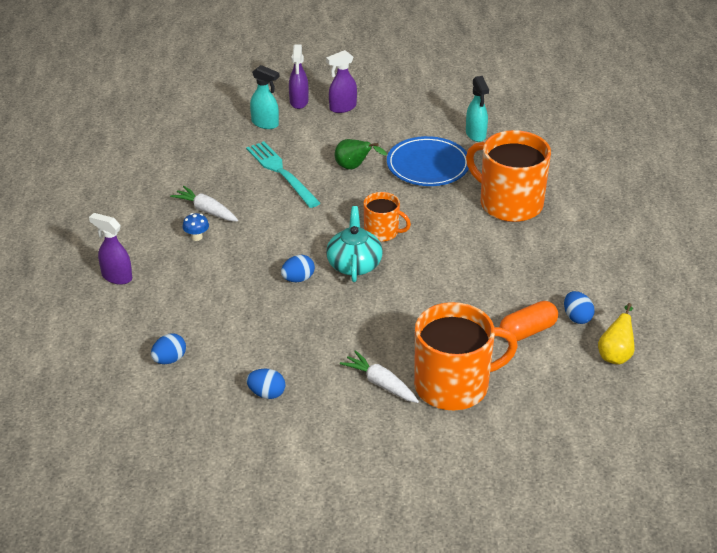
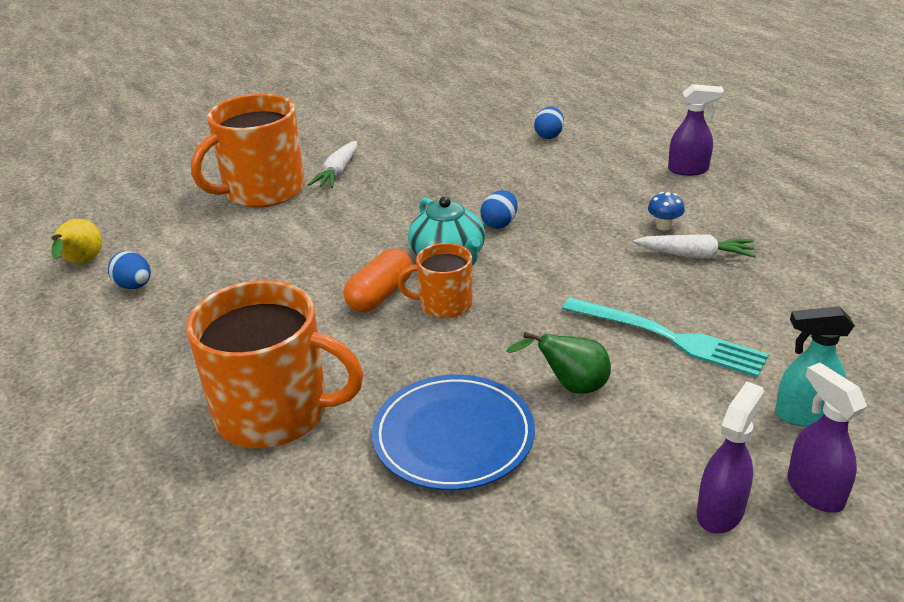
camera: 155 degrees right, 5 degrees down
(267, 393) = (437, 140): blue egg -> none
(380, 383) = (337, 173): white carrot -> white carrot turned 90 degrees clockwise
(476, 134) = (405, 549): turquoise spray bottle -> none
(527, 331) = (195, 255): orange capsule -> orange capsule (380, 295)

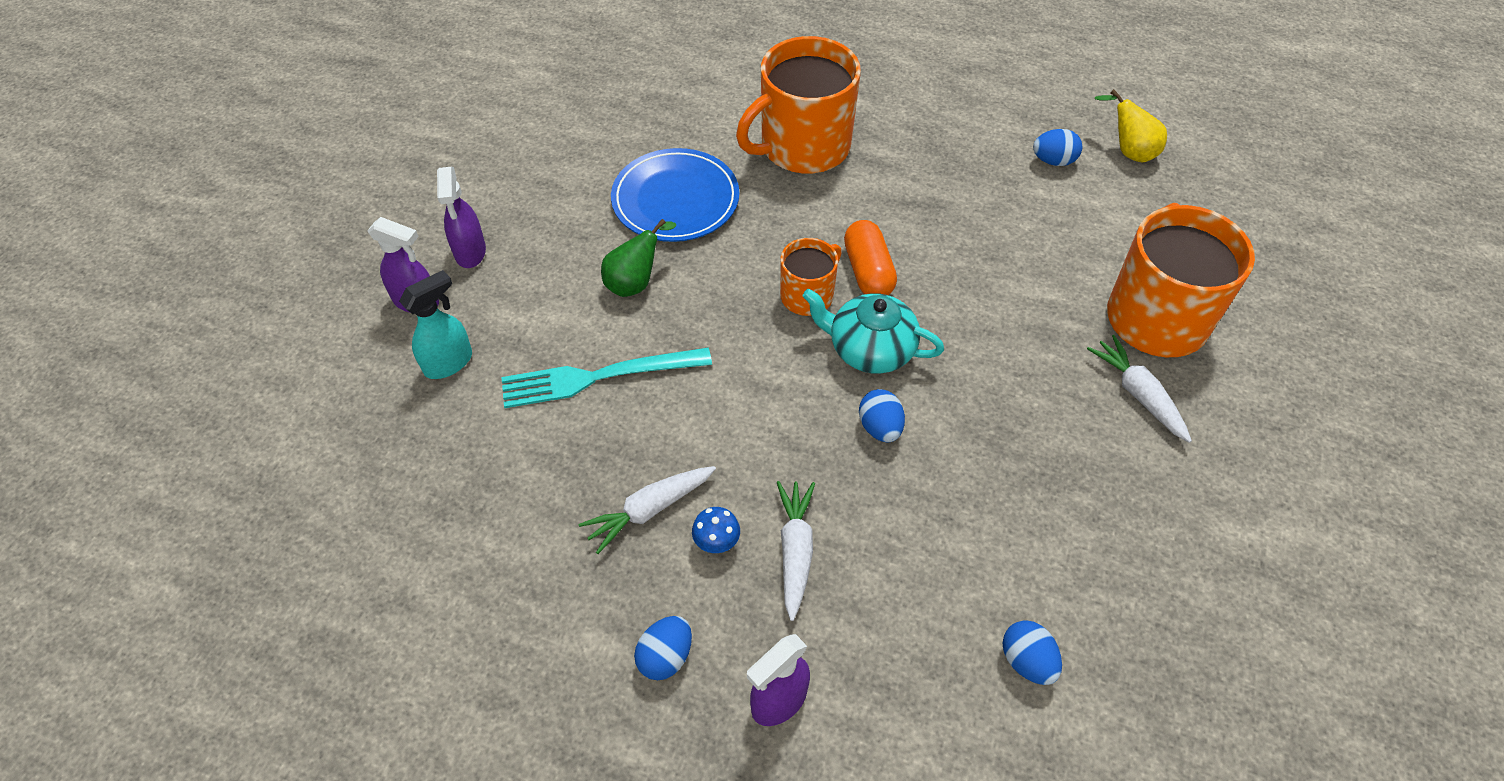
camera: 135 degrees right, 20 degrees up
(619, 205) = (795, 550): none -> white carrot
(739, 203) = (665, 656): none -> blue egg

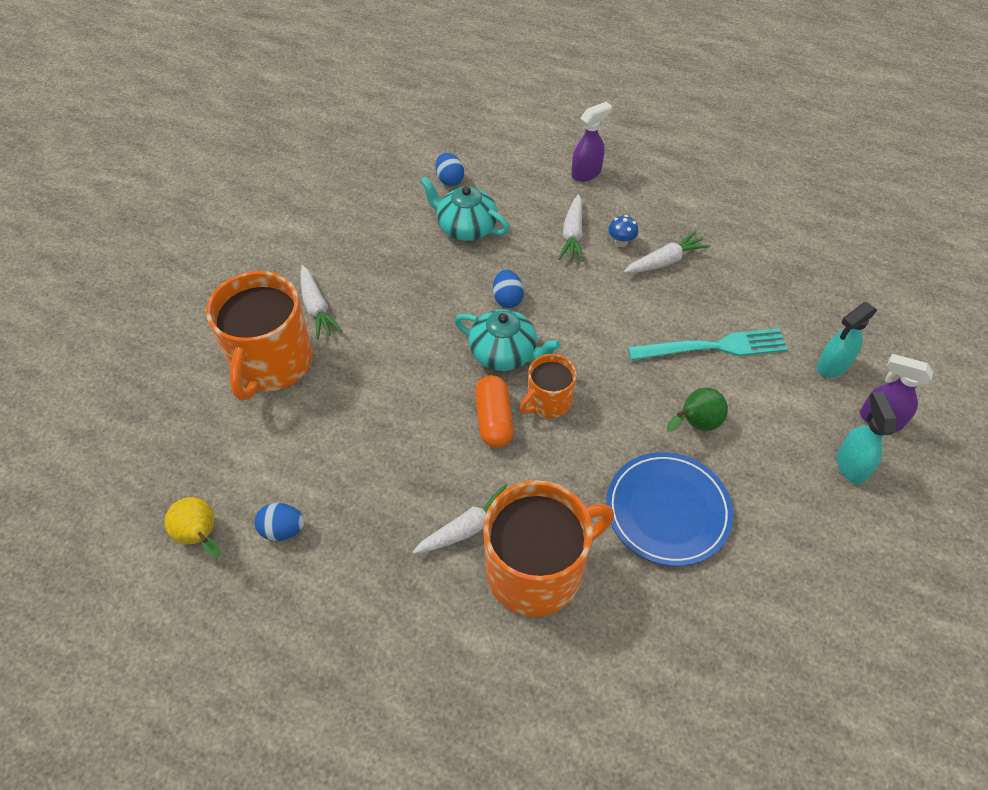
camera: 175 degrees left, 0 degrees up
(470, 252) = (851, 465): purple spray bottle -> turquoise spray bottle
(665, 656) = (648, 193): blue egg -> none
(873, 174) = (469, 527): none -> white carrot
(970, 553) = (466, 227): none -> turquoise teapot

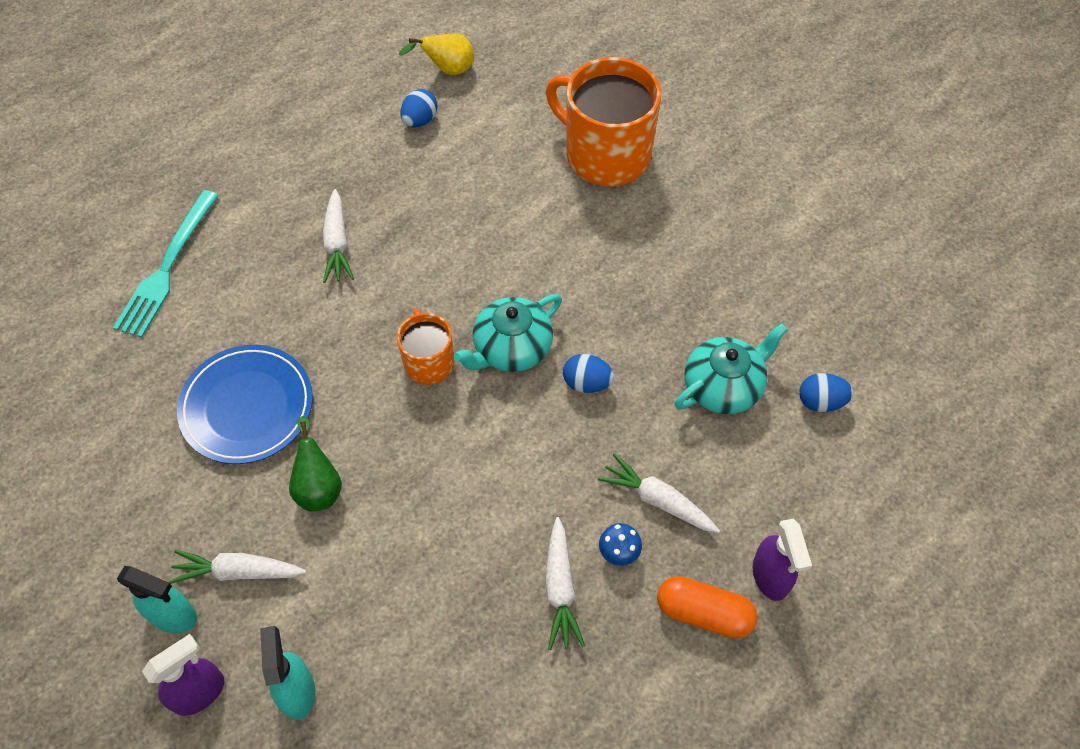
camera: 115 degrees right, 5 degrees up
(317, 308) = (660, 207): white carrot -> white carrot (238, 572)
(494, 420) = (435, 306): orange capsule -> orange capsule (704, 613)
(536, 570) = (265, 277): orange mug -> none
(713, 347) = (401, 567): turquoise fork -> turquoise fork (167, 268)

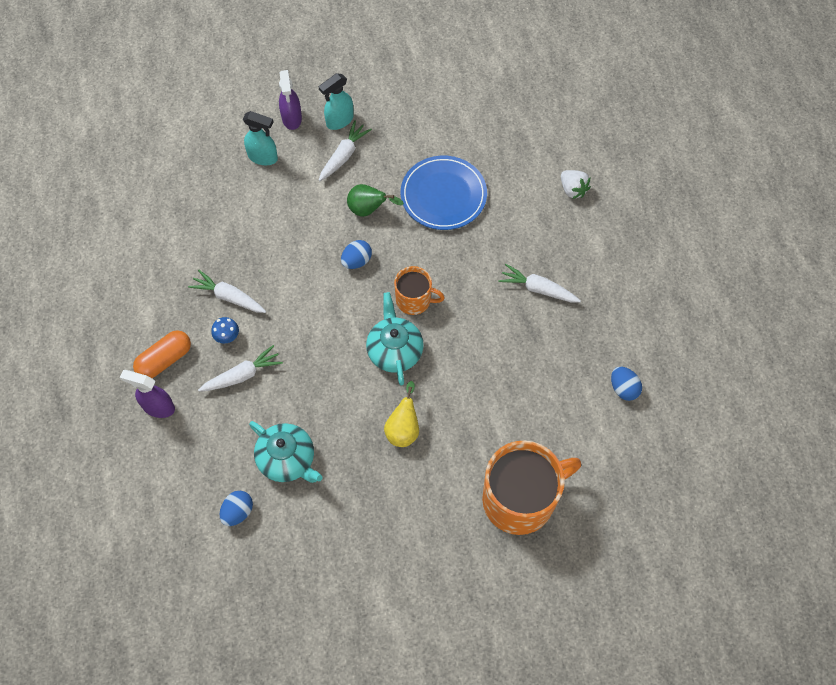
camera: 120 degrees right, 5 degrees up
(167, 268) = (573, 190): turquoise fork -> white strawberry
(447, 70) = (667, 432): yellow pear -> yellow pear (403, 429)
(587, 383) = (342, 380): blue egg -> blue egg (357, 261)
(724, 386) = (287, 459): turquoise teapot -> turquoise teapot turned 45 degrees counterclockwise

